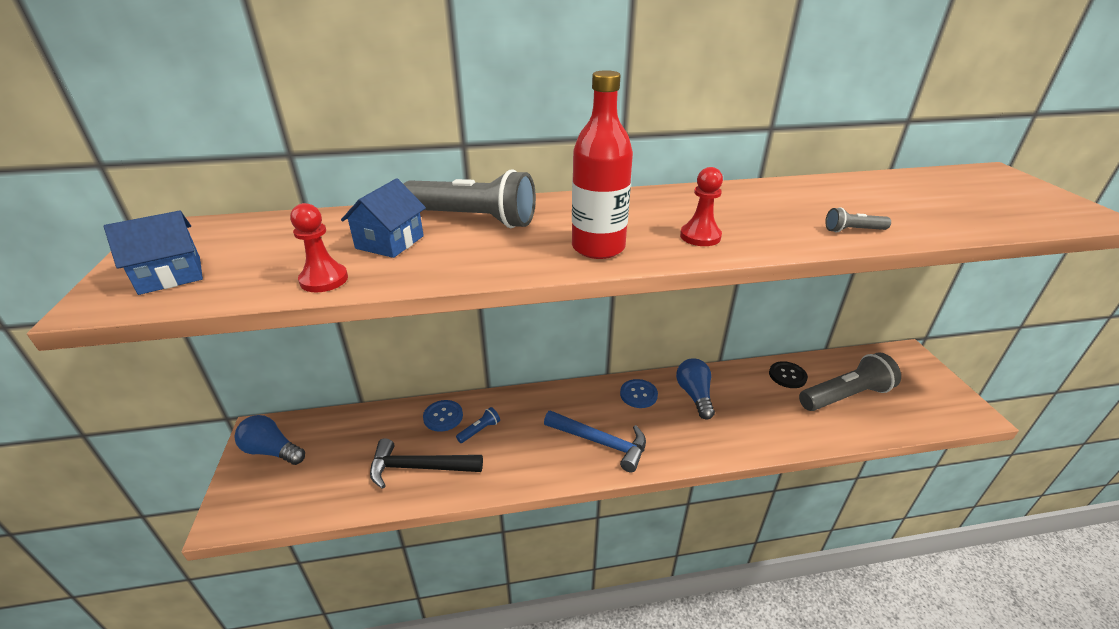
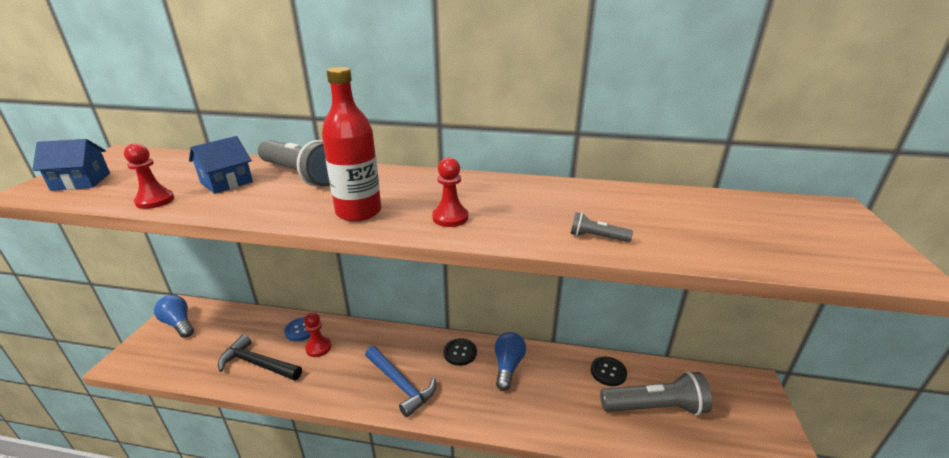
camera: 20 degrees right, 5 degrees down
(479, 430) = (318, 348): blue flashlight -> red pawn
(638, 394) = (460, 353): blue button -> black button

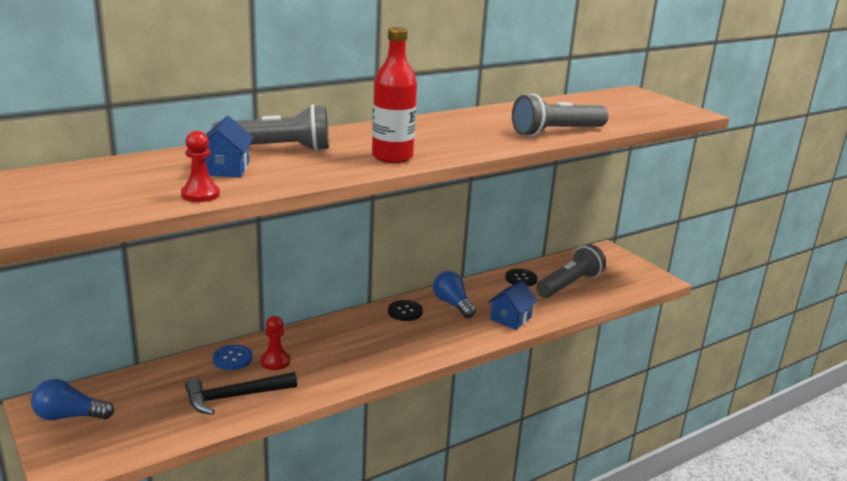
camera: 45 degrees left, 5 degrees down
(81, 181) = (59, 206): blue house -> blue house (510, 318)
(400, 384) = (390, 349): blue hammer -> none
(450, 218) = (459, 144): red pawn -> none
(597, 237) = (556, 132): grey flashlight -> grey flashlight, size x2.32

